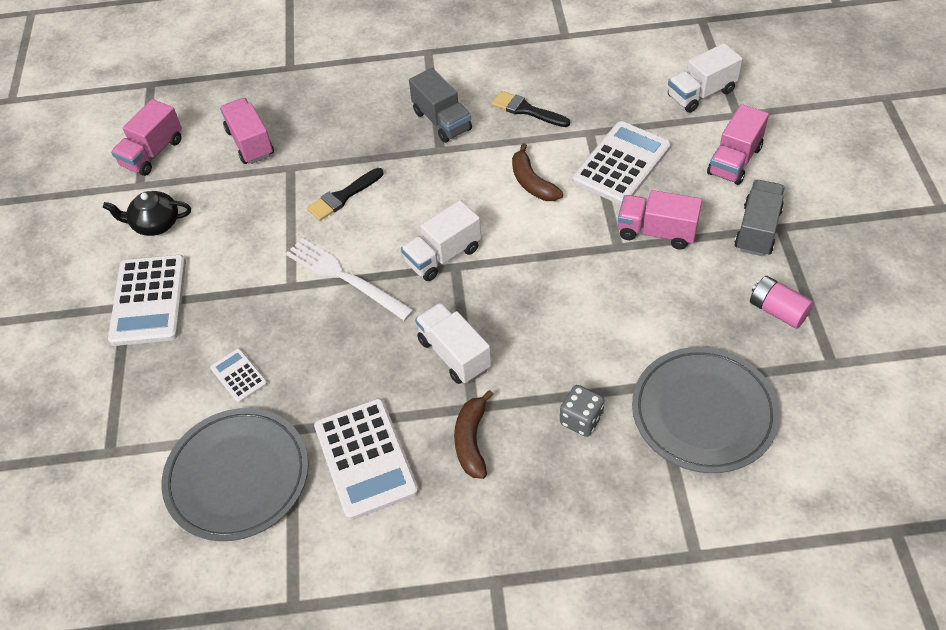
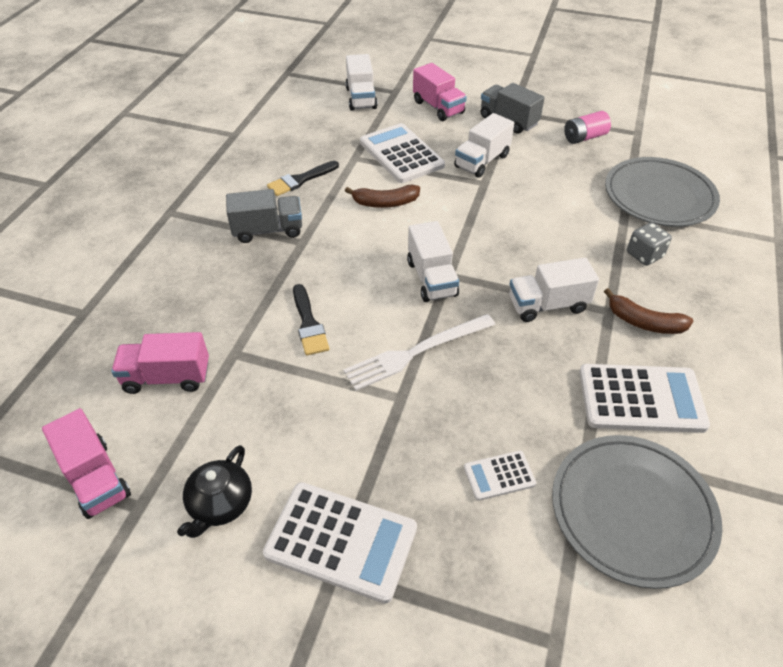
camera: 70 degrees left, 5 degrees down
(656, 232) = (482, 161): pink truck -> white truck

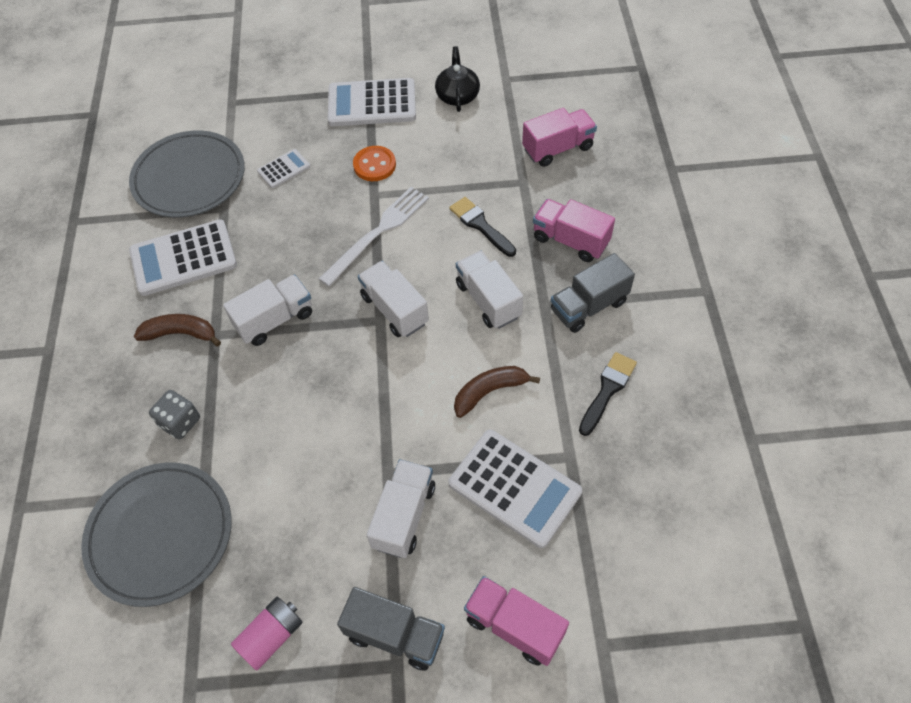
camera: 160 degrees right, 10 degrees up
(96, 478) = (546, 82): pink truck -> pink truck (570, 240)
(361, 98) = (642, 601): white truck -> white truck (488, 300)
(383, 436) = (374, 165): none -> orange button

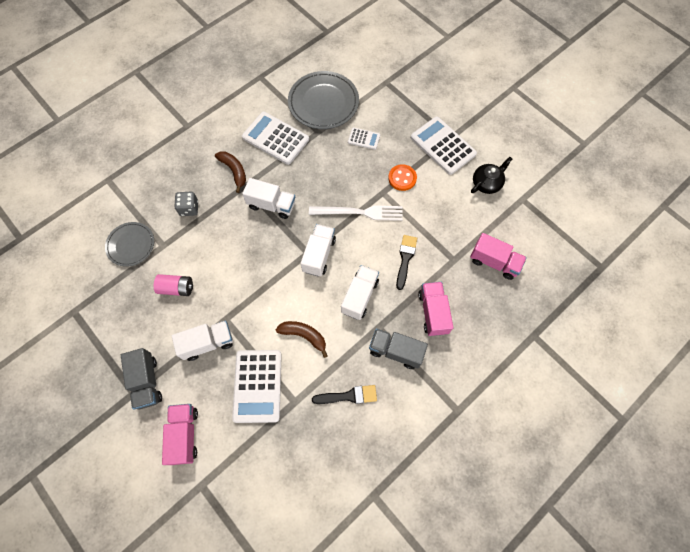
camera: 50 degrees right, 10 degrees up
(160, 535) = (131, 245): grey plate -> grey plate, size x0.61
(271, 636) = (114, 328): pink battery -> pink battery (176, 288)

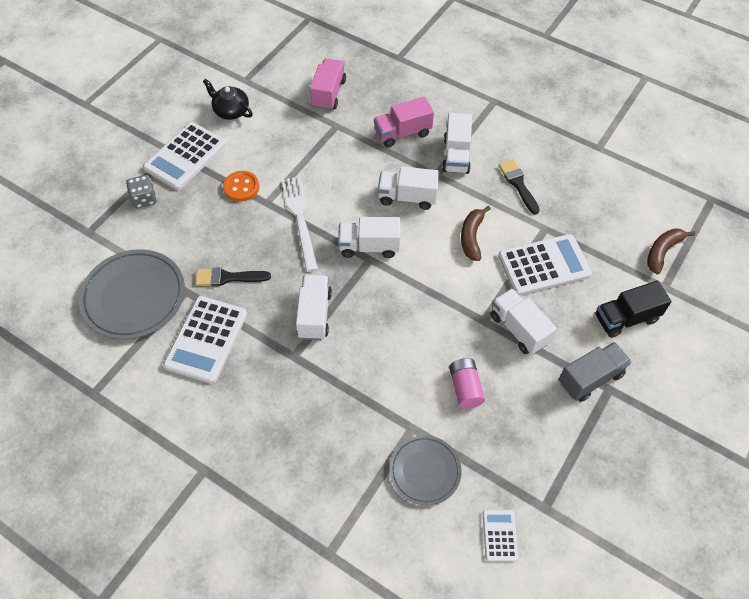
camera: 105 degrees left, 10 degrees down
(184, 435) = (626, 318): pink truck -> black truck
(189, 208) = (346, 414): grey dice -> grey dice (144, 199)
(234, 171) = (272, 376): brown banana -> brown banana (662, 252)
(364, 139) = (188, 237): white calculator -> white calculator (499, 535)
(395, 351) = (456, 155): grey truck -> white truck
(405, 259) = (348, 166): black brush -> black brush (228, 277)

